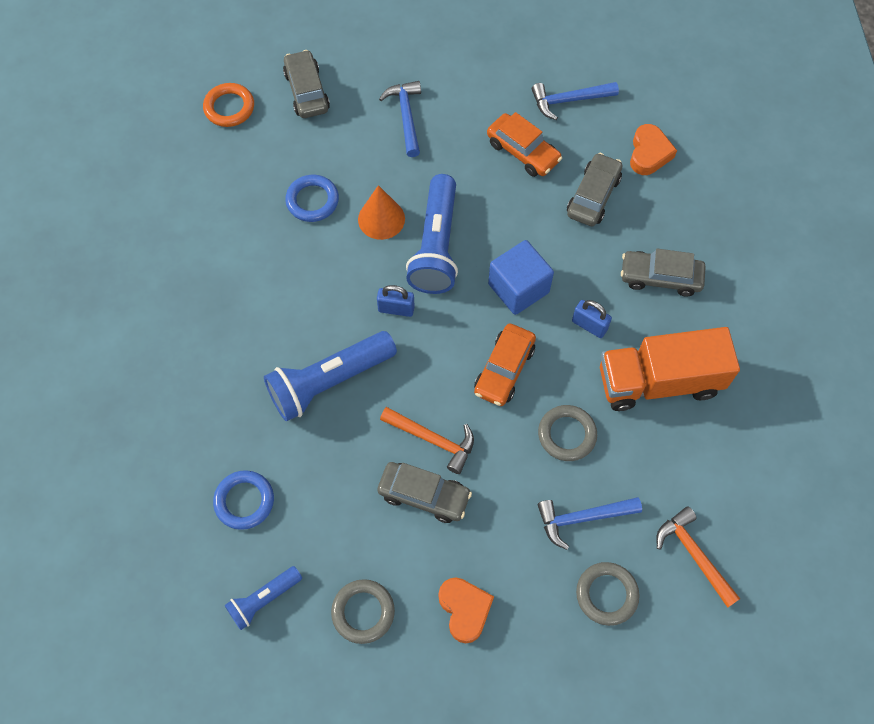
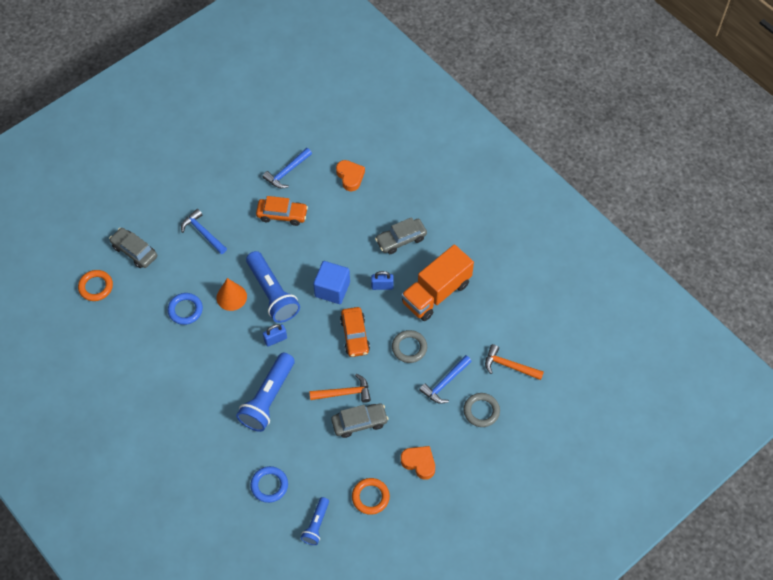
camera: 35 degrees left, 5 degrees down
(363, 612) = (370, 497): grey ring -> orange ring
(593, 196) = (336, 217): grey car -> none

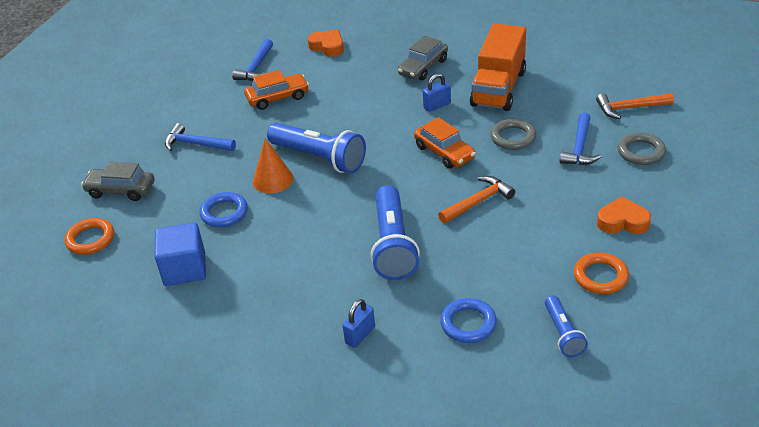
camera: 25 degrees left, 20 degrees down
(275, 339) = (356, 192): blue padlock -> blue padlock (360, 335)
(332, 289) = (385, 129): blue cube -> blue cube (185, 269)
(359, 422) = (520, 218): grey car -> none

